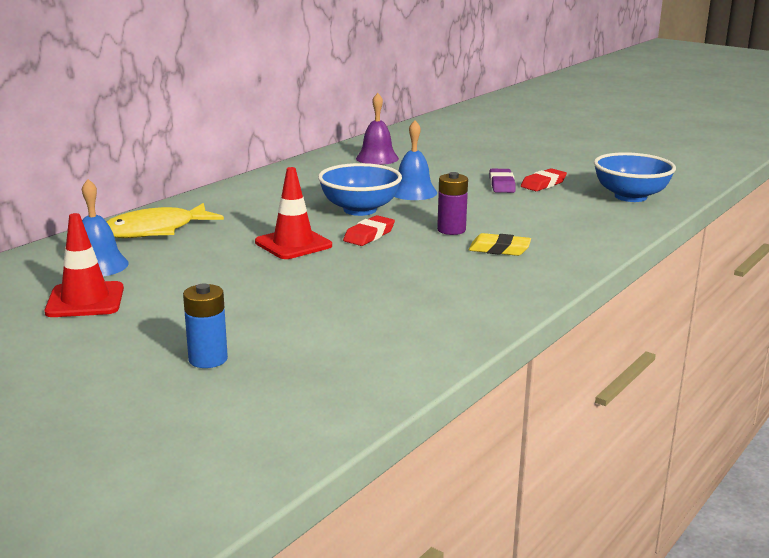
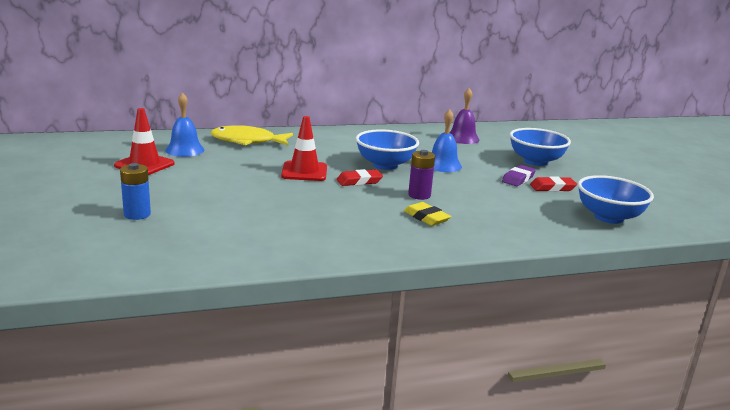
camera: 35 degrees right, 0 degrees up
(484, 162) = (535, 161): none -> blue bowl

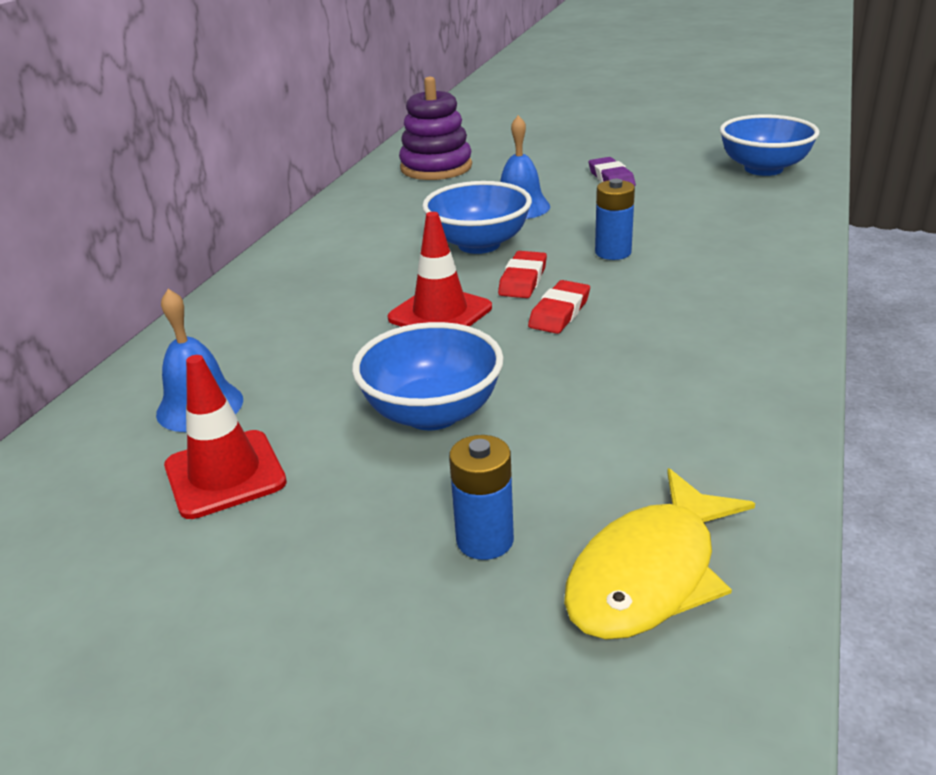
camera: 50 degrees left, 10 degrees up
(247, 141) = (239, 329): yellow fish -> yellow fish (649, 573)
(419, 195) = (613, 252): purple battery -> blue battery
(426, 217) = (693, 269): yellow eraser -> none
(462, 138) = (436, 167): purple bell -> purple stacking toy
(535, 161) = (564, 152): blue bowl -> blue bowl (432, 413)
(552, 188) = (655, 169): red eraser -> red eraser (559, 312)

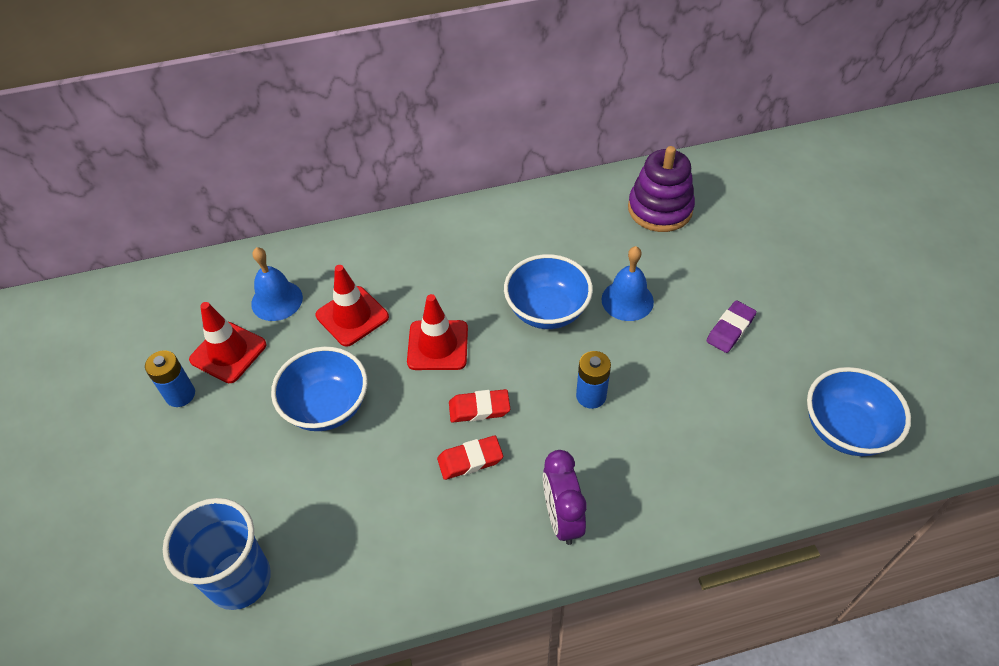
camera: 55 degrees right, 20 degrees up
(315, 356) = (352, 316): none -> red traffic cone
(485, 540) = (231, 493): blue battery -> blue battery (180, 395)
(523, 280) = (511, 365): red eraser -> red eraser (470, 460)
(649, 573) = (239, 579): yellow fish -> blue cup
(749, 306) = (562, 518): none -> purple clock

